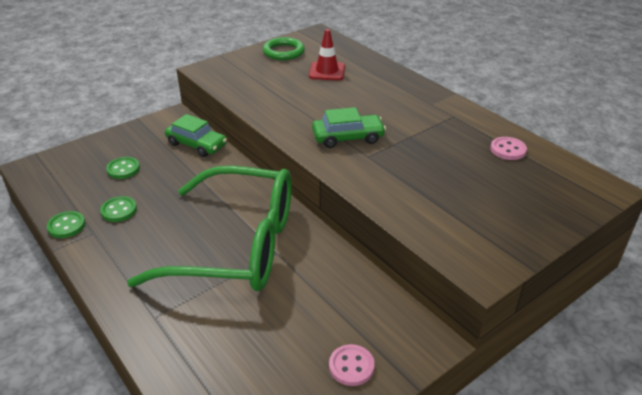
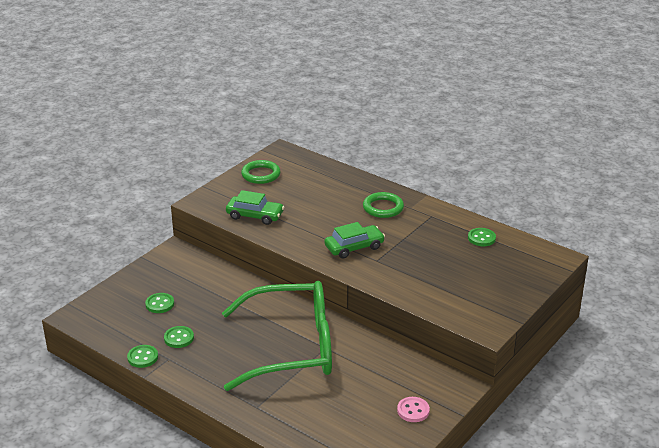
camera: 15 degrees left, 5 degrees down
(196, 144) = (212, 272): green car -> green car (255, 216)
(327, 71) = (309, 189): red traffic cone -> none
(400, 100) = (383, 208): none -> green ring
(508, 150) = (481, 238): pink button -> green button

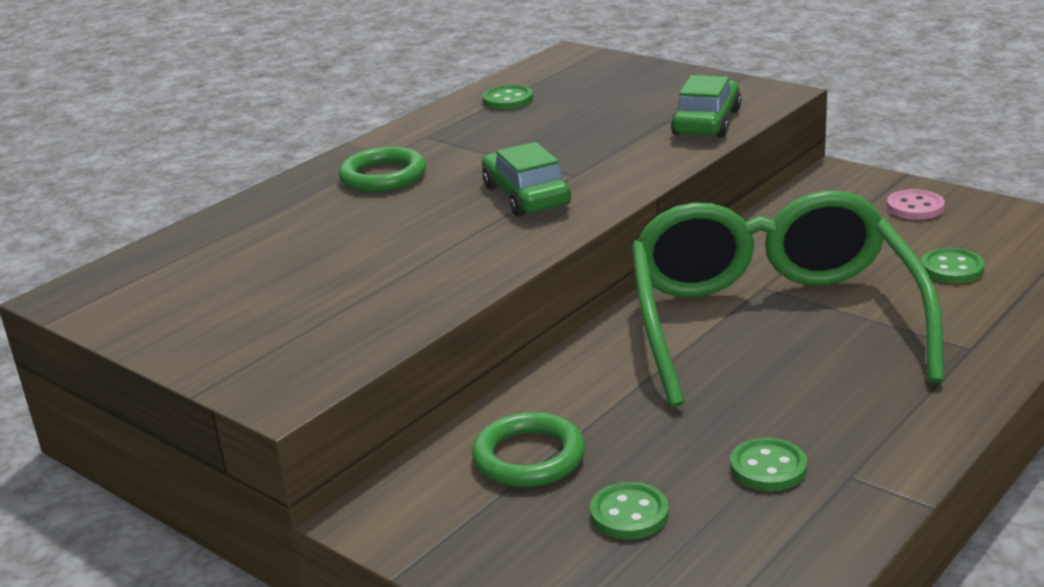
camera: 85 degrees left, 5 degrees down
(143, 357) = (858, 516): green button -> green button (952, 268)
(255, 216) = (375, 308): green car -> green car (707, 122)
(261, 174) = (178, 314): green ring -> green ring (529, 457)

